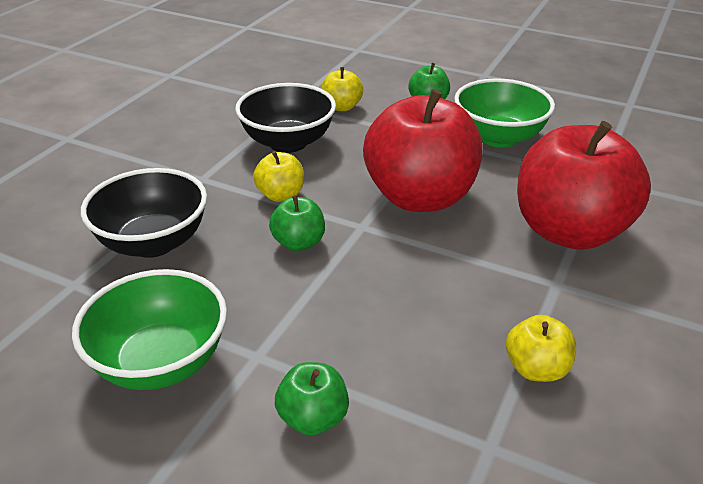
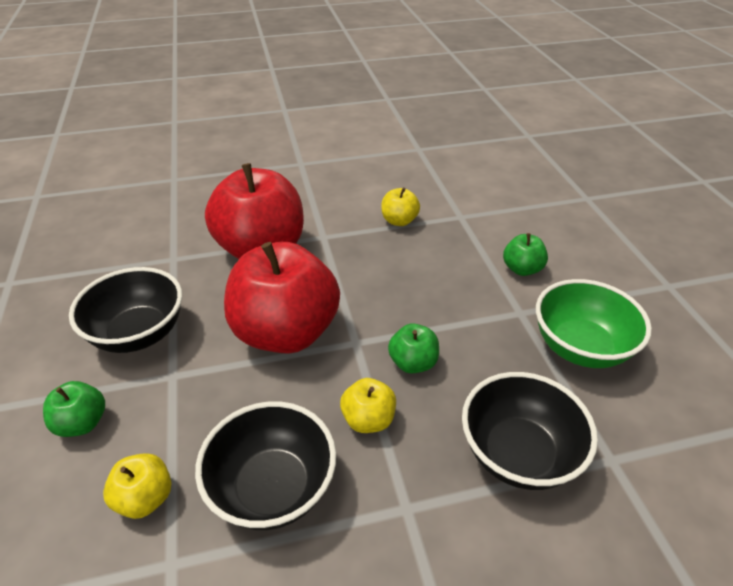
camera: 130 degrees left, 5 degrees up
(498, 137) = (139, 333): green bowl -> black bowl

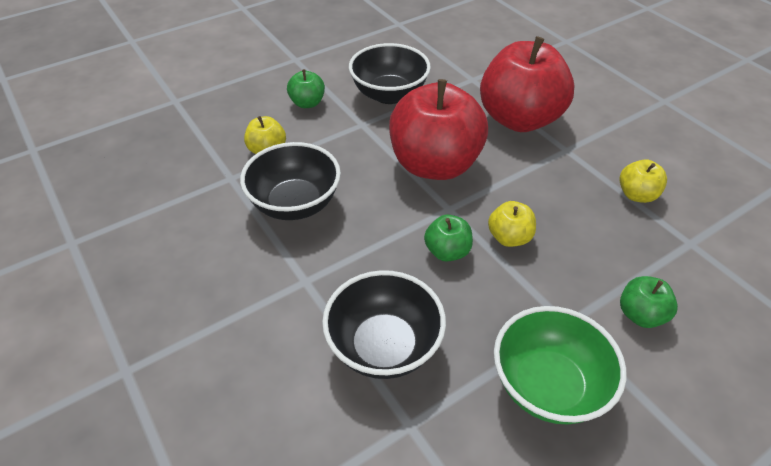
camera: 70 degrees right, 5 degrees up
(368, 419) = (373, 238): yellow apple -> yellow apple (509, 237)

